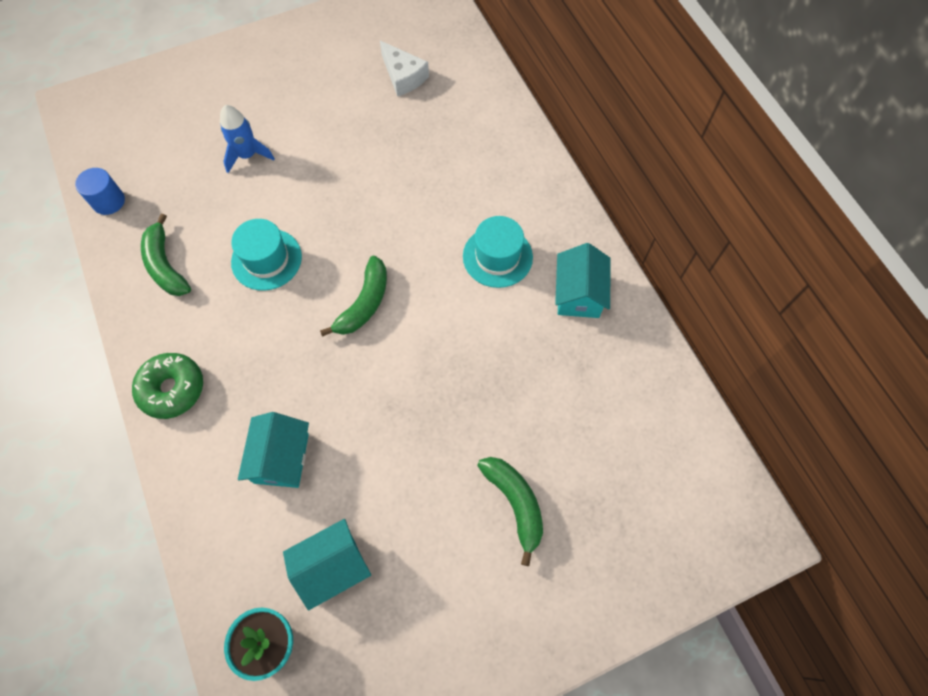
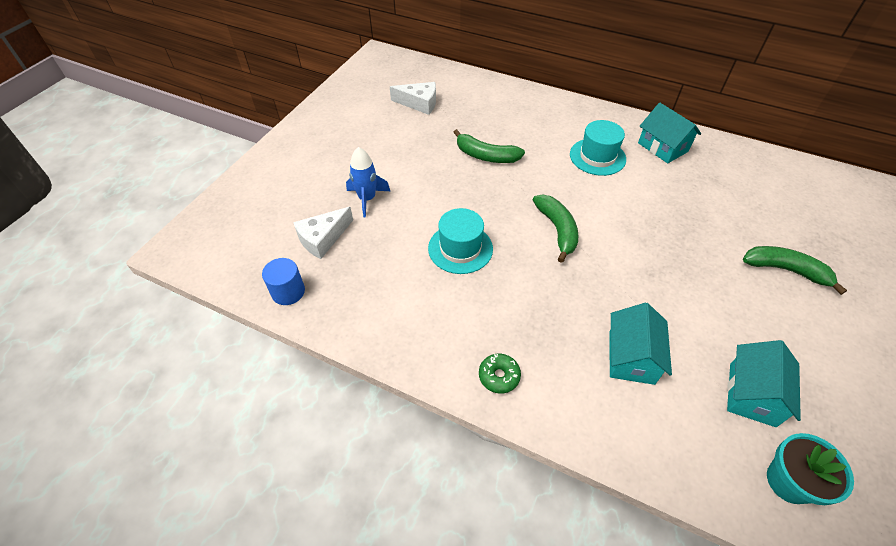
camera: 40 degrees left, 15 degrees down
(166, 265) = (389, 301): green banana -> green banana (486, 156)
(172, 389) = (499, 376): green donut -> green donut, size x0.60
(177, 170) = (323, 238): none -> white cheese
(281, 458) = (631, 357): turquoise house -> turquoise house turned 45 degrees clockwise

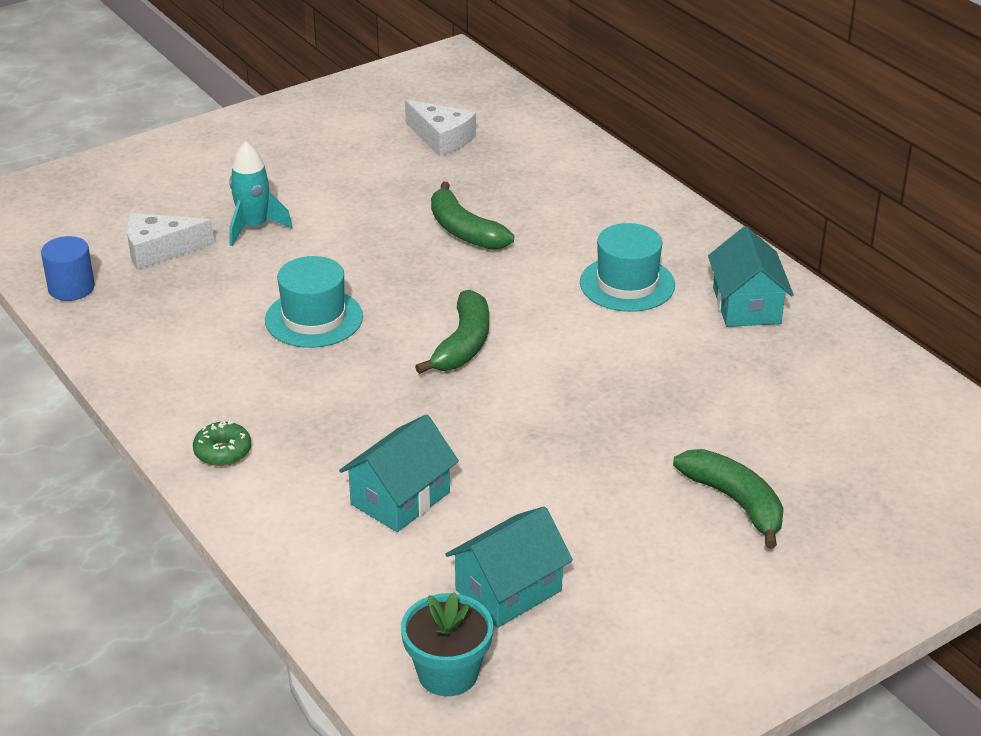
camera: 30 degrees right, 15 degrees down
(367, 199) = (254, 227): blue rocket -> turquoise rocket

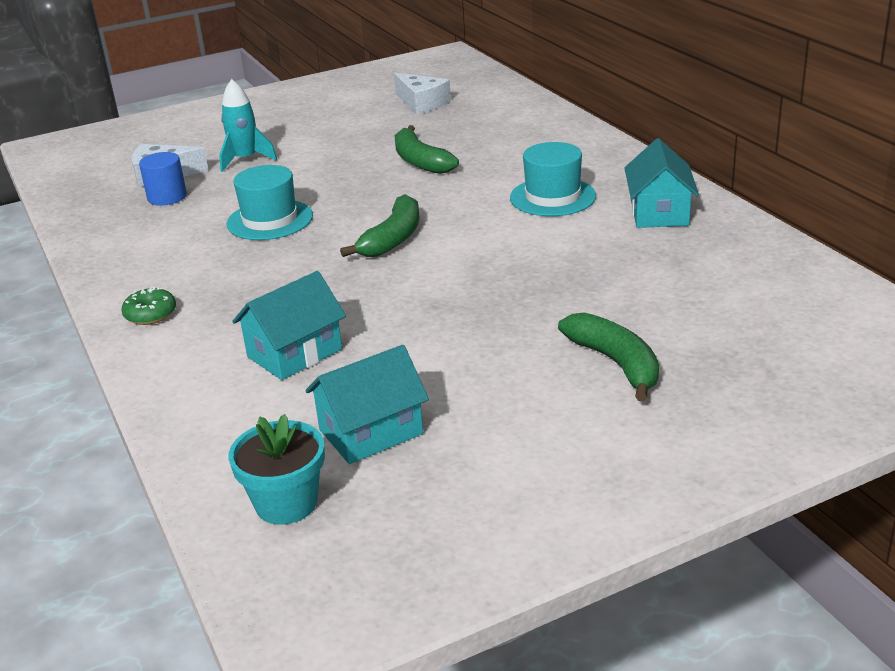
camera: 10 degrees right, 5 degrees down
(71, 288) = (79, 199): blue cylinder -> blue cylinder (167, 197)

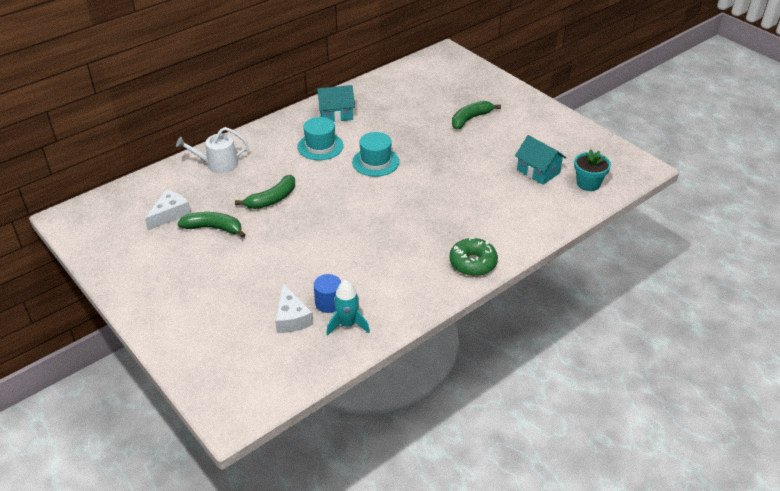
camera: 105 degrees left, 10 degrees up
(150, 314) = (473, 263): green donut -> green donut, size x1.65
(245, 160) = (266, 280): turquoise rocket -> turquoise rocket (347, 324)
(270, 220) = (357, 245): turquoise hat -> turquoise hat (375, 162)
(294, 353) = (491, 204): turquoise house -> none
(393, 239) = (374, 193): green banana -> green banana (214, 228)
(527, 125) = (218, 164): none -> white watering can

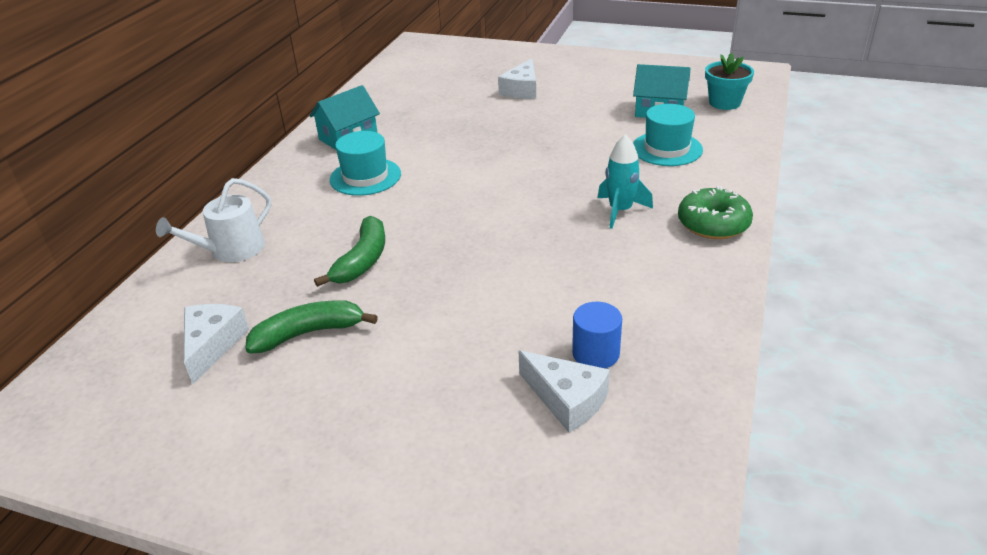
camera: 30 degrees left, 5 degrees down
(347, 324) = (655, 368): turquoise rocket -> turquoise rocket (620, 211)
(375, 162) = (459, 167): turquoise hat -> turquoise hat (667, 149)
(470, 119) = (522, 90): green banana -> white cheese

